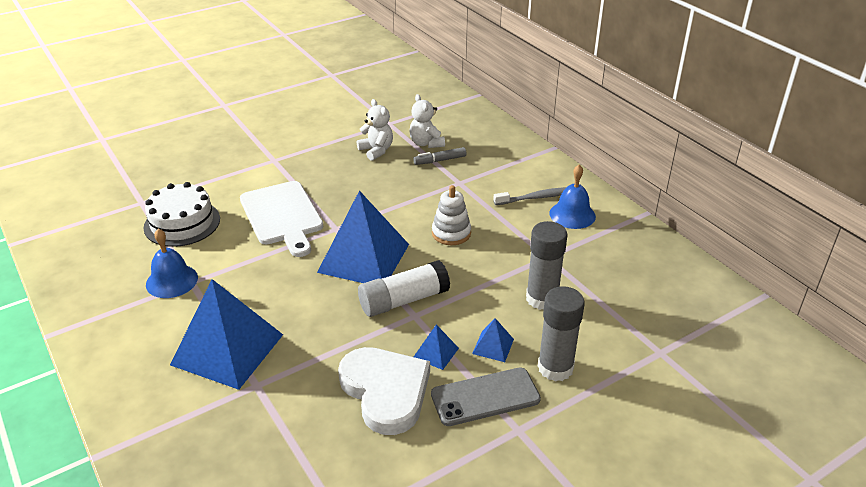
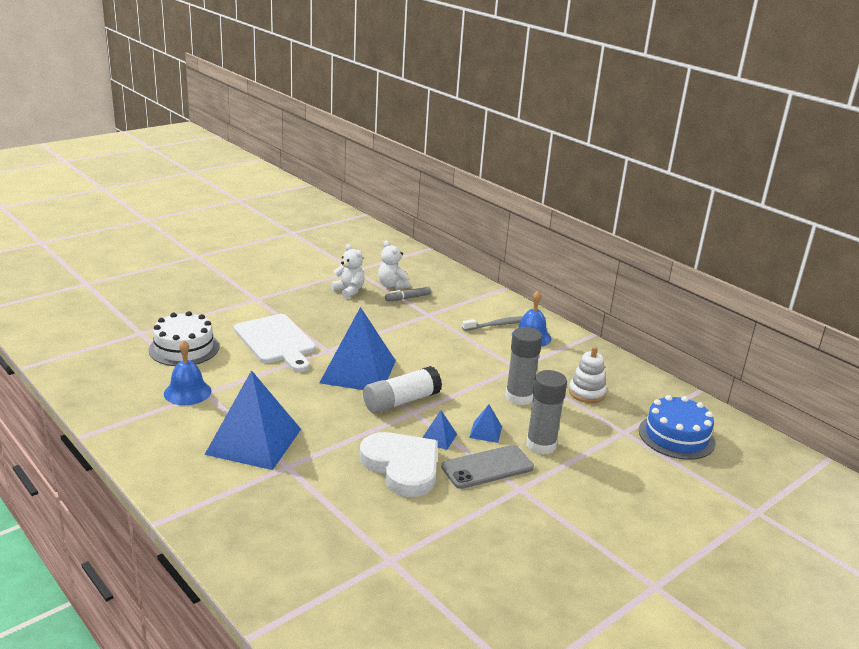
camera: 10 degrees left, 10 degrees down
(451, 233) = (430, 352): white stacking toy -> white stacking toy (586, 393)
(725, 361) = (676, 436): none -> blue cake

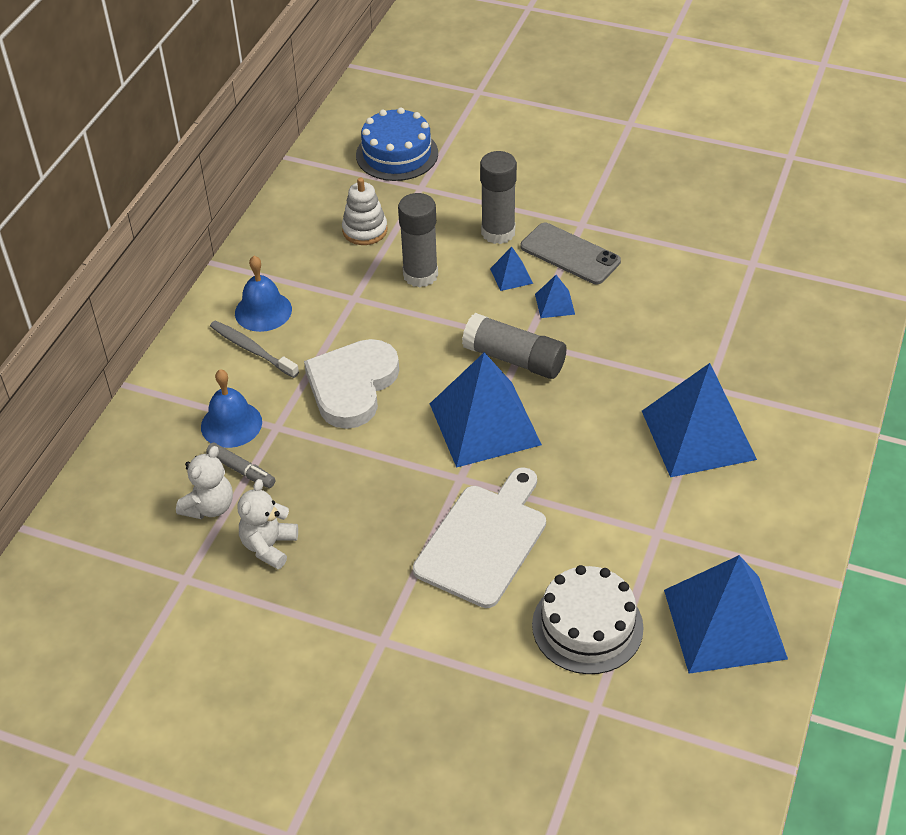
camera: 115 degrees left, 20 degrees up
(121, 386) = (725, 624): none -> blue pyramid
(187, 392) = (673, 550): blue bell -> blue bell (231, 424)
(401, 401) = (514, 359): white glue stick -> grey glue stick
(402, 466) = (626, 309): white heart -> white heart (352, 386)

